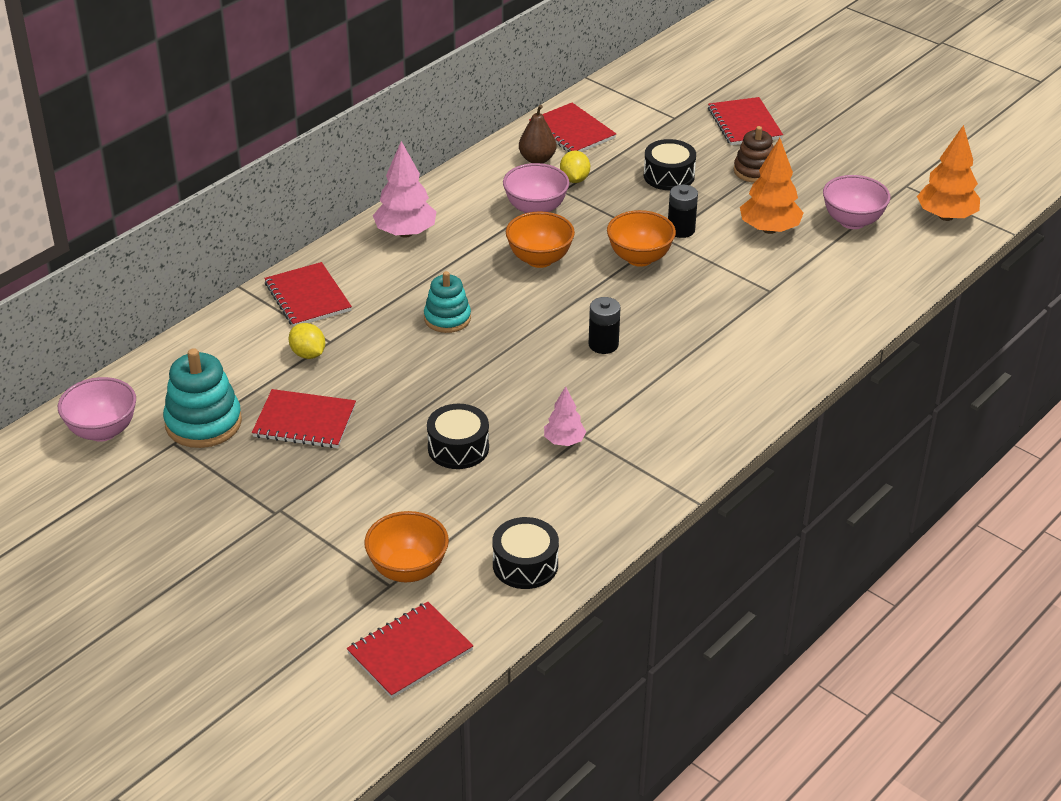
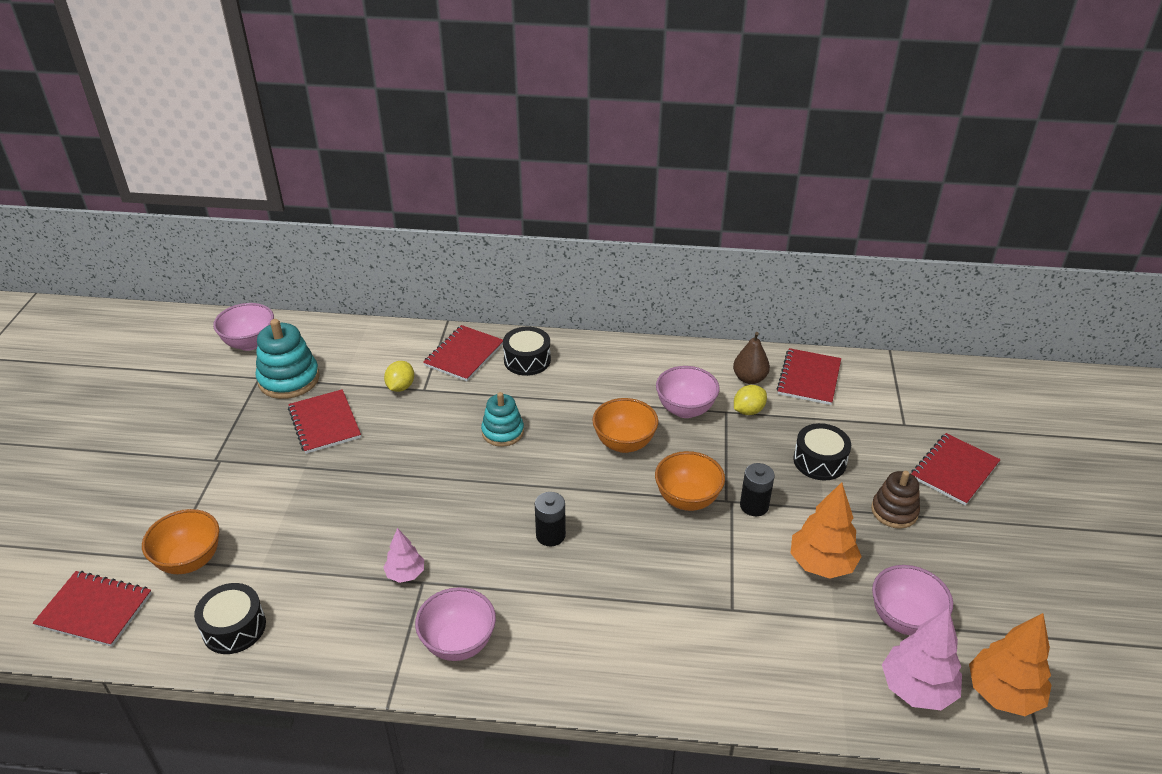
camera: 55 degrees right, 0 degrees up
(405, 233) = (583, 361): pink tree -> pink tree (917, 689)
(458, 448) = (352, 516): black drum -> black drum (527, 360)
(670, 440) = (458, 643): none -> pink bowl

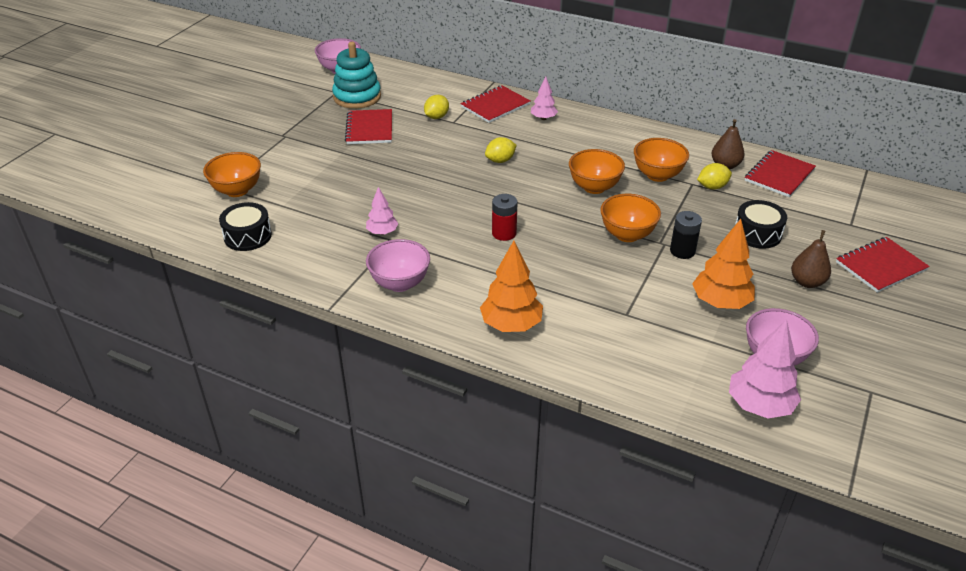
camera: 20 degrees right, 0 degrees up
(94, 610) = (162, 204): red notebook -> none
(502, 432) = (500, 160): turquoise stacking toy -> yellow lemon
(527, 360) = (543, 118): black drum -> pink tree
(550, 535) = (504, 233): black battery -> red battery
(685, 409) = (657, 175): pink bowl -> orange bowl
(894, 511) = (807, 282): brown stacking toy -> brown pear
(1002, 693) = (838, 429): orange tree -> orange tree (511, 325)

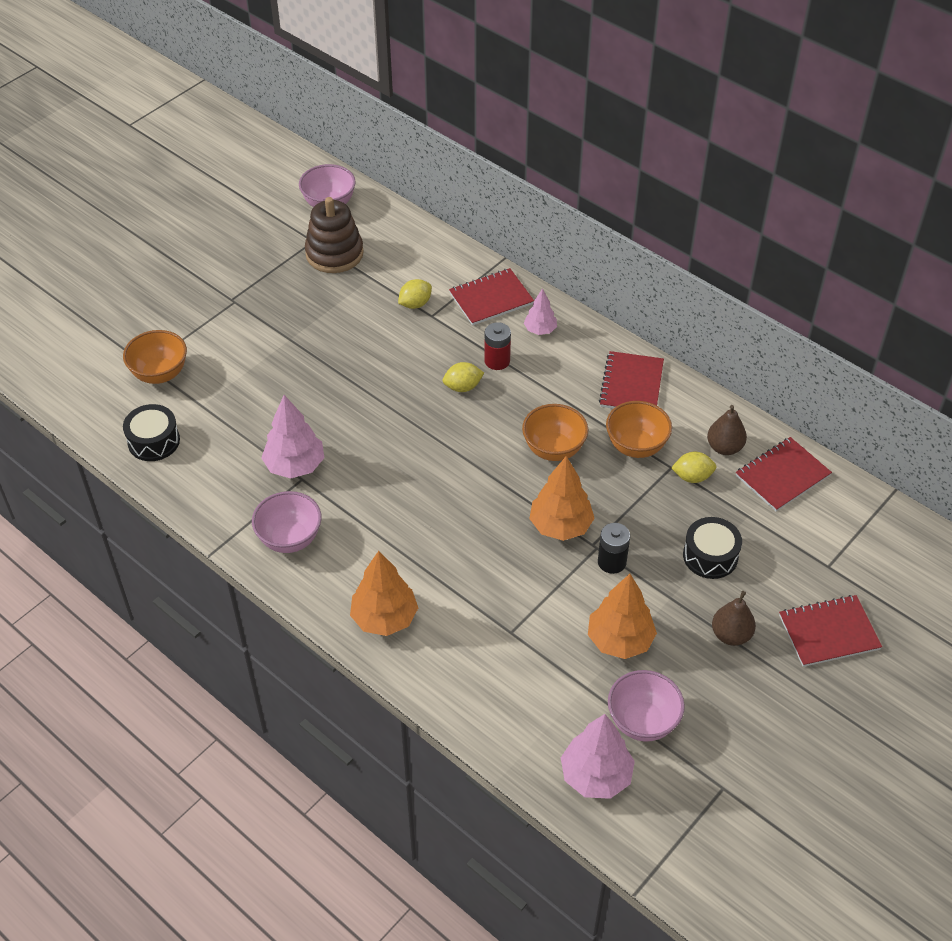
camera: 15 degrees right, 10 degrees up
(357, 97) = (334, 254): turquoise stacking toy -> brown stacking toy
(369, 128) = (332, 308): red notebook -> red notebook (631, 384)
(382, 232) = (295, 466): pink tree -> pink tree, size x1.71
(504, 233) = (425, 495): red battery -> red battery (497, 361)
(627, 235) = (560, 526): orange bowl -> orange tree

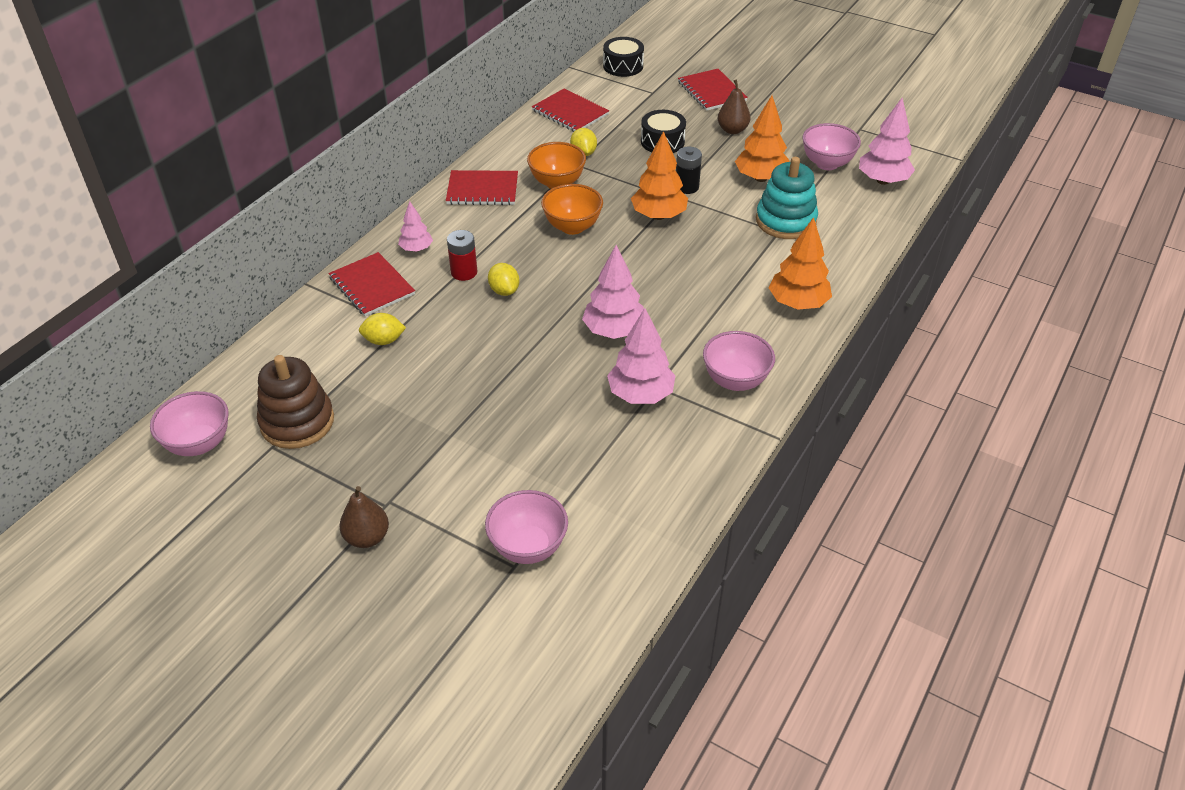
camera: 100 degrees left, 5 degrees down
(154, 441) = (638, 524): black drum -> black drum (623, 66)
(160, 374) = (528, 547): orange bowl -> pink bowl
(384, 459) = (614, 331): none -> pink tree
(415, 304) = (384, 340): yellow lemon -> yellow lemon turned 45 degrees counterclockwise
(529, 644) = (785, 221): none -> turquoise stacking toy
(724, 447) = (547, 139): brown pear -> brown pear (367, 537)

